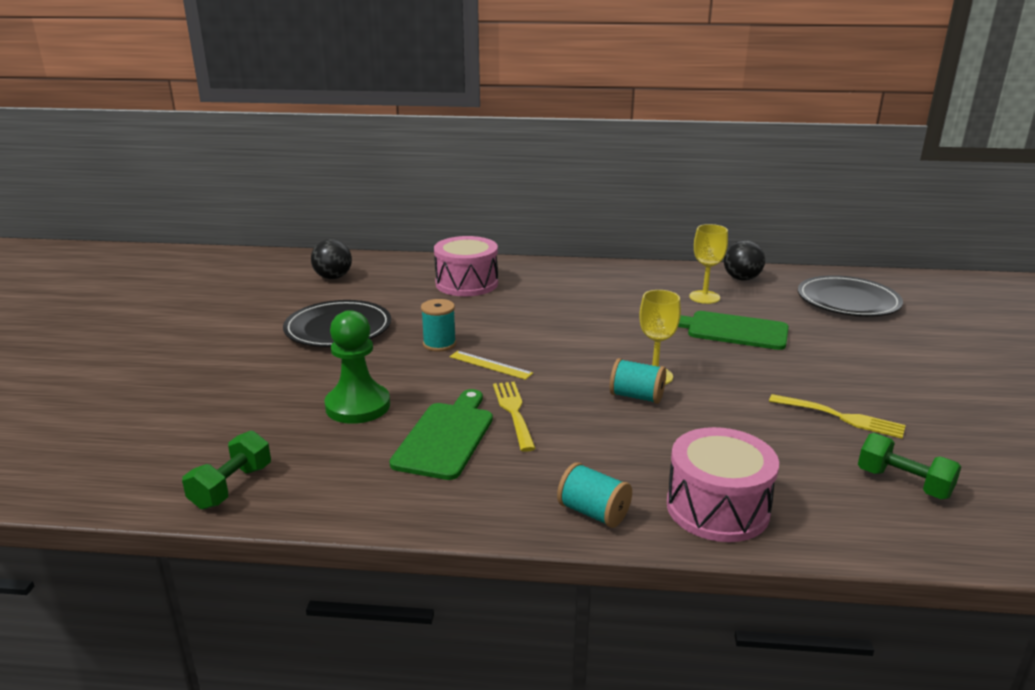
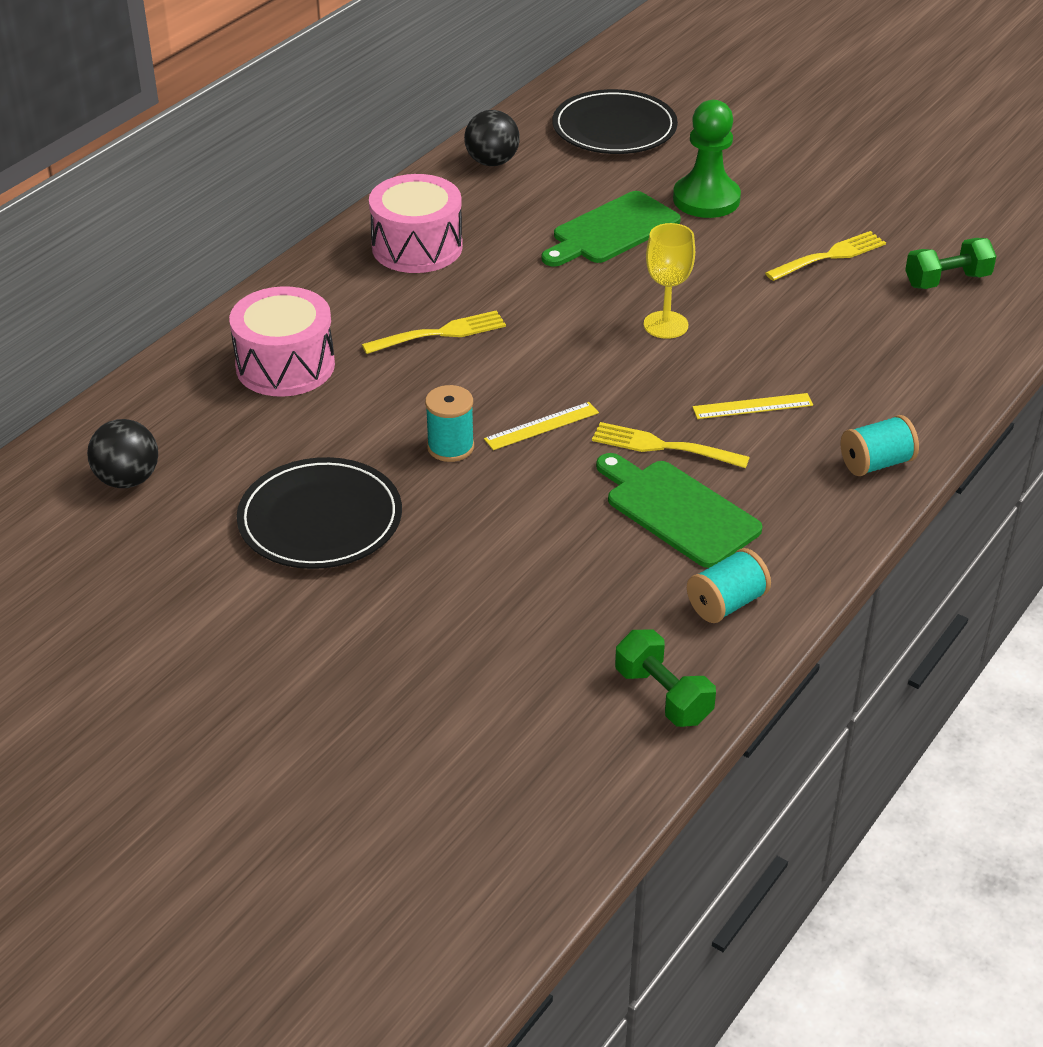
camera: 60 degrees left, 15 degrees up
(358, 406) = (556, 557): green pawn -> green pawn (706, 199)
(546, 311) = (439, 334): none -> yellow fork
(602, 435) = (752, 406): none -> yellow ruler
(636, 396) = (697, 354): turquoise spool -> turquoise spool (726, 603)
(704, 297) = (514, 209): yellow goblet -> none
(717, 508) = (915, 392): pink drum -> pink drum (417, 247)

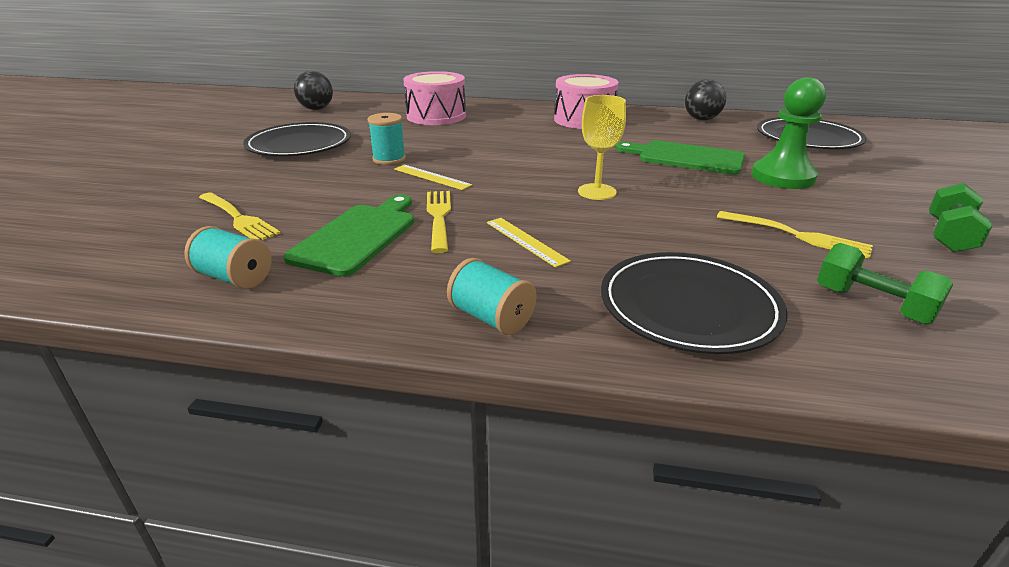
camera: 65 degrees right, 10 degrees down
(439, 334) = (503, 138): yellow fork -> yellow fork (237, 218)
(663, 696) = (106, 272): green dumbbell -> green dumbbell (949, 236)
(908, 362) = (688, 306): none -> black plate

